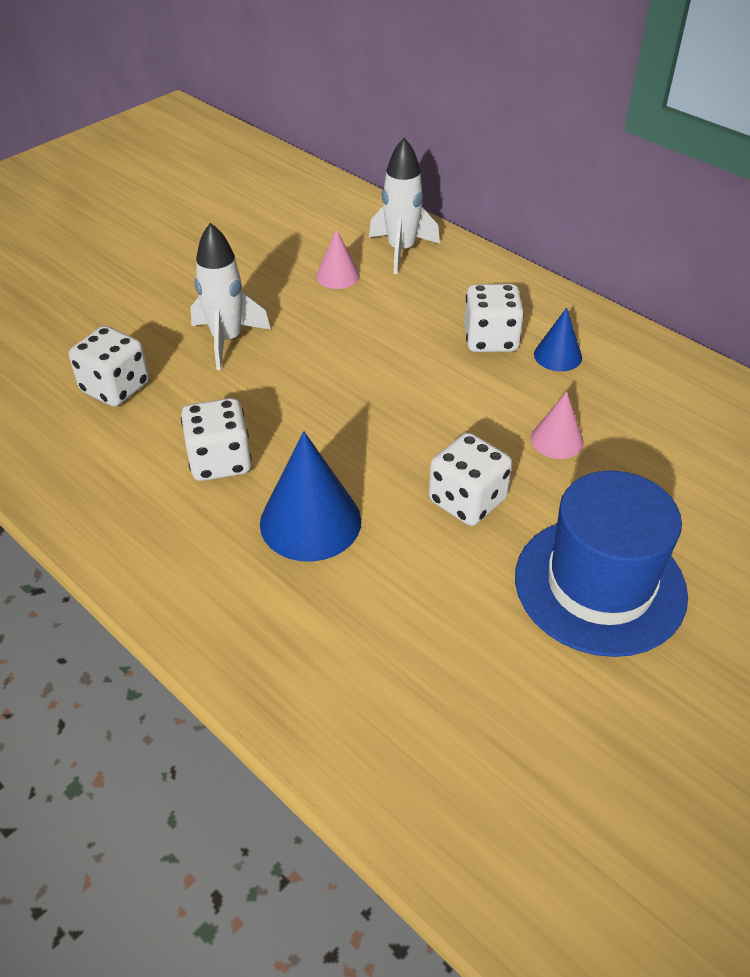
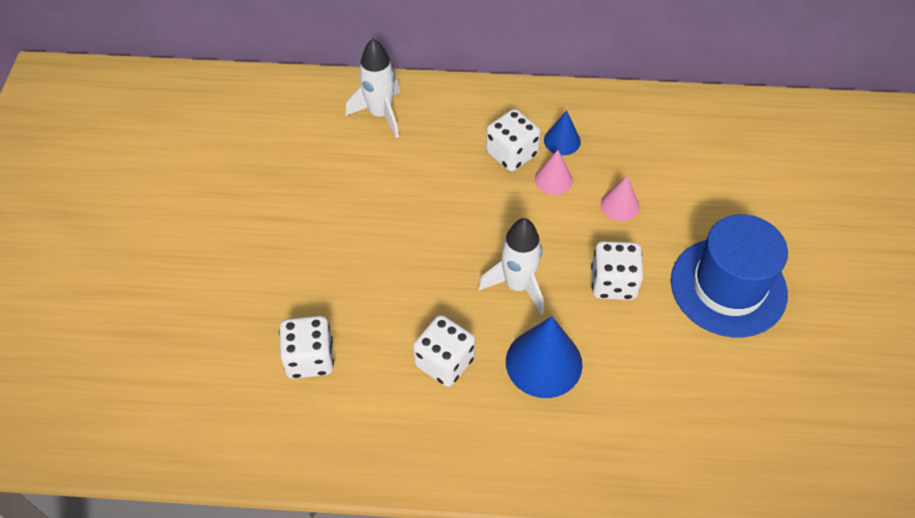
camera: 40 degrees left, 10 degrees up
(227, 340) = (343, 267): white rocket -> white rocket (517, 285)
(338, 276) = (360, 163): pink cone -> pink cone (553, 179)

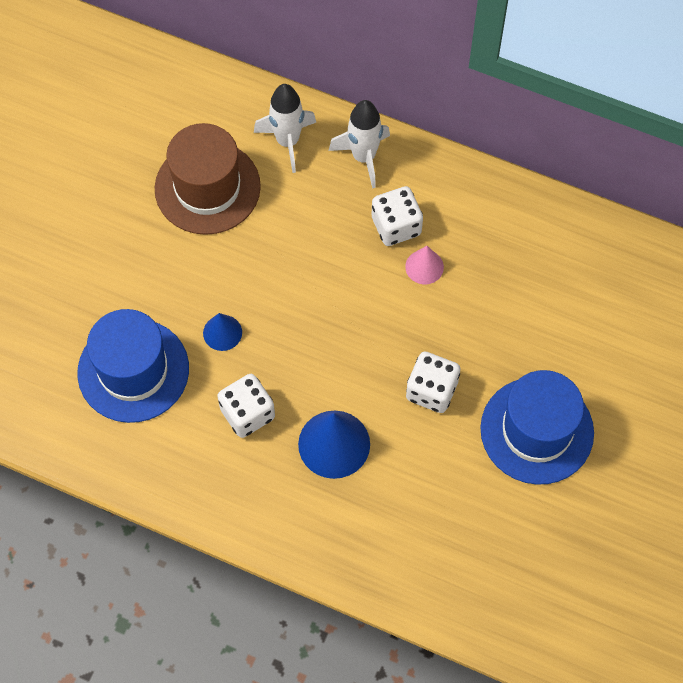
camera: 20 degrees right, 10 degrees up
(310, 358) = (133, 370): white dice -> blue hat
(320, 172) = (207, 187): none -> brown hat
(517, 285) = (342, 363): white rocket -> white rocket (364, 157)
(562, 141) = (451, 227): blue cone -> blue cone (222, 332)
(619, 205) = (475, 314): pink cone -> none

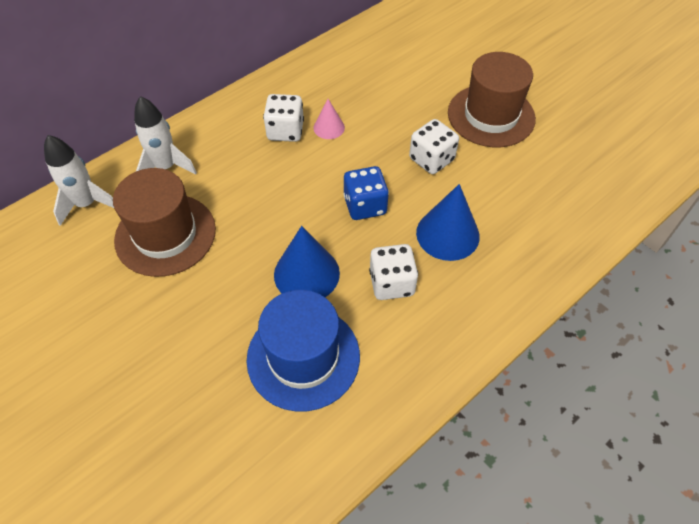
camera: 65 degrees left, 10 degrees down
(222, 332) = (306, 273): blue cone -> blue cone, size x1.78
(332, 349) = (365, 205): none -> blue dice
(364, 157) = (215, 128): white rocket -> white rocket (87, 204)
(537, 430) = (491, 115): blue hat -> brown hat

